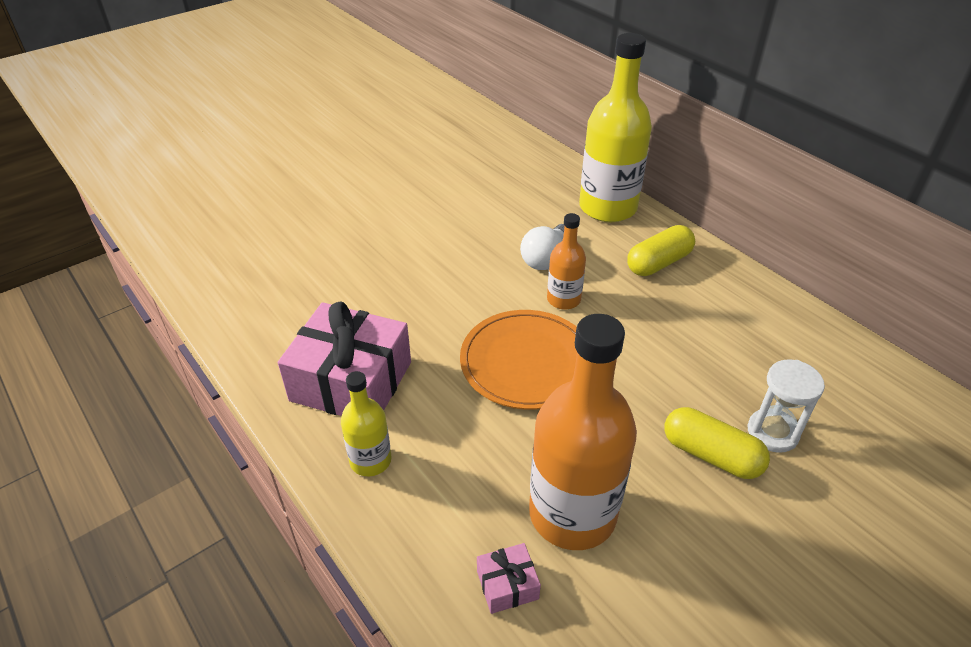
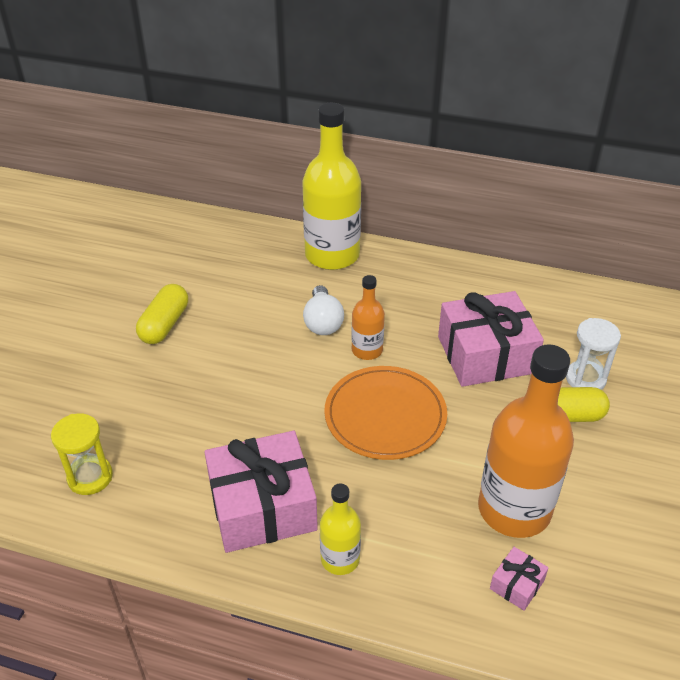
camera: 35 degrees left, 0 degrees up
(252, 291) = (90, 477): none -> yellow hourglass
(658, 263) = (410, 286): yellow capsule -> yellow capsule (165, 324)
(679, 357) = (485, 354): none -> pink gift

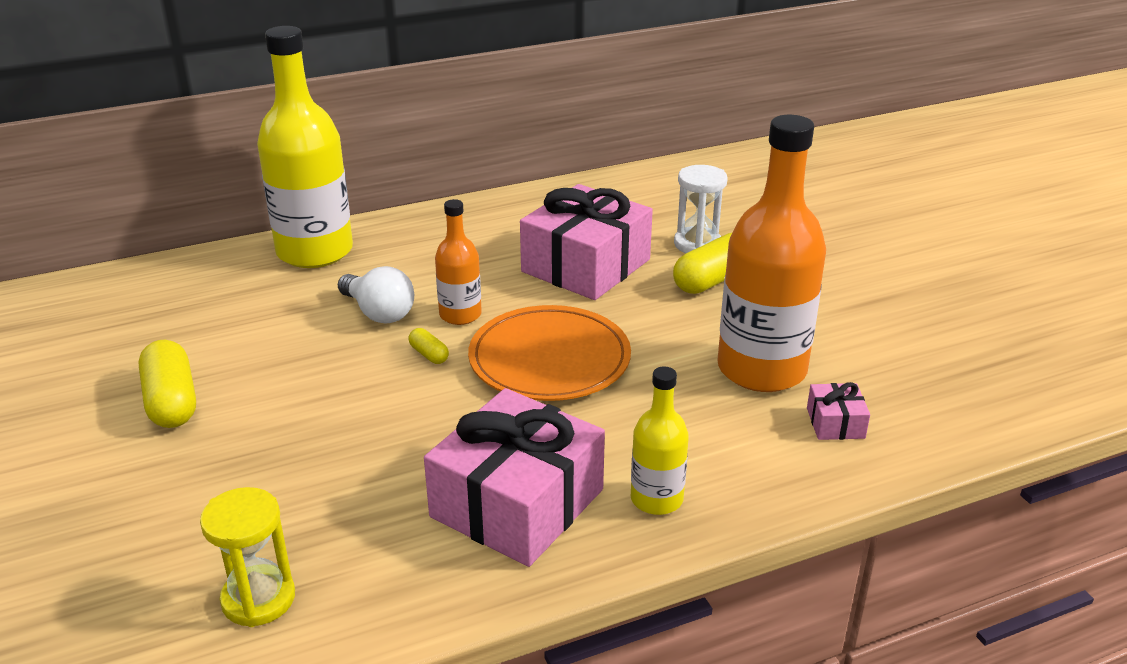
camera: 40 degrees left, 10 degrees down
(320, 370) = (429, 354): none -> yellow capsule

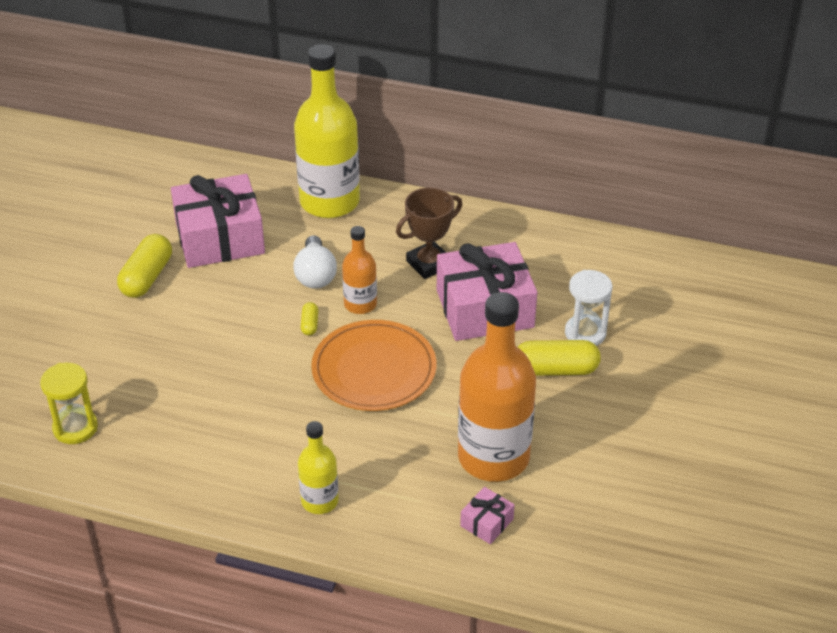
camera: 40 degrees right, 10 degrees up
(485, 256) = (429, 264): none -> brown trophy
(517, 503) = (246, 454): pink gift -> pink gift (220, 238)

